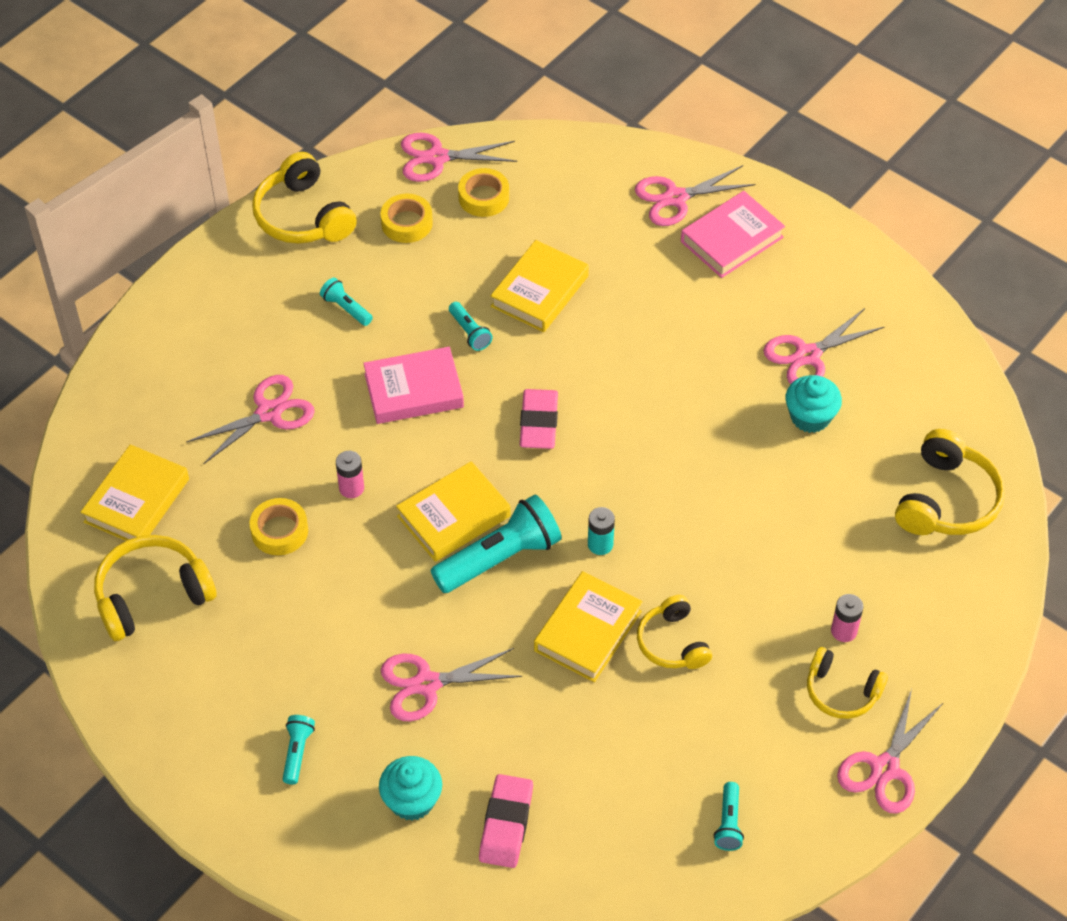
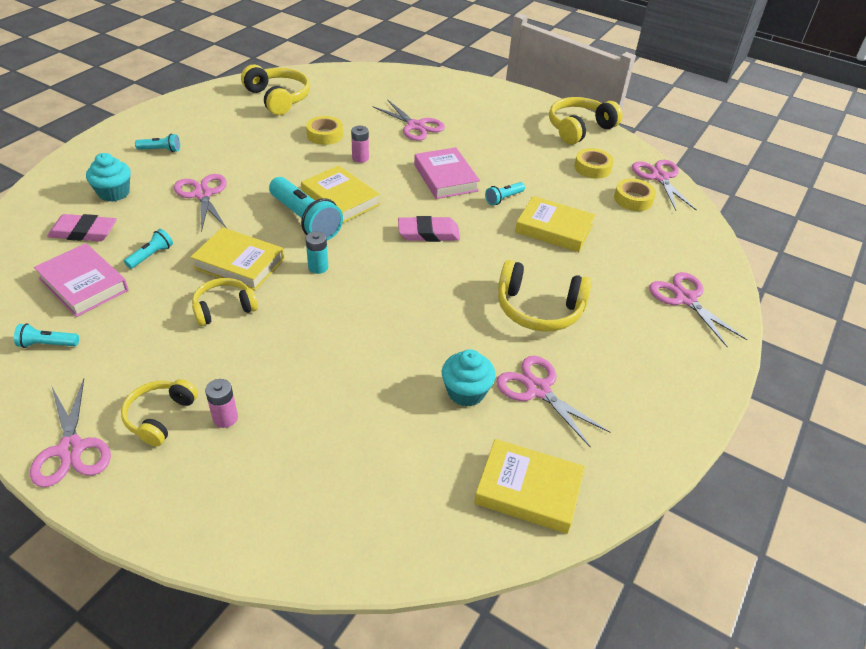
camera: 80 degrees right, 10 degrees down
(137, 500) = (344, 89): yellow book -> yellow book (528, 490)
(346, 308) = (508, 148): turquoise flashlight -> turquoise flashlight (151, 255)
(731, 239) = (655, 335): pink book -> pink book (83, 284)
(884, 768) = (71, 449): pink scissors -> pink scissors turned 135 degrees counterclockwise
(946, 500) = (380, 503): yellow headphones -> yellow headphones (539, 309)

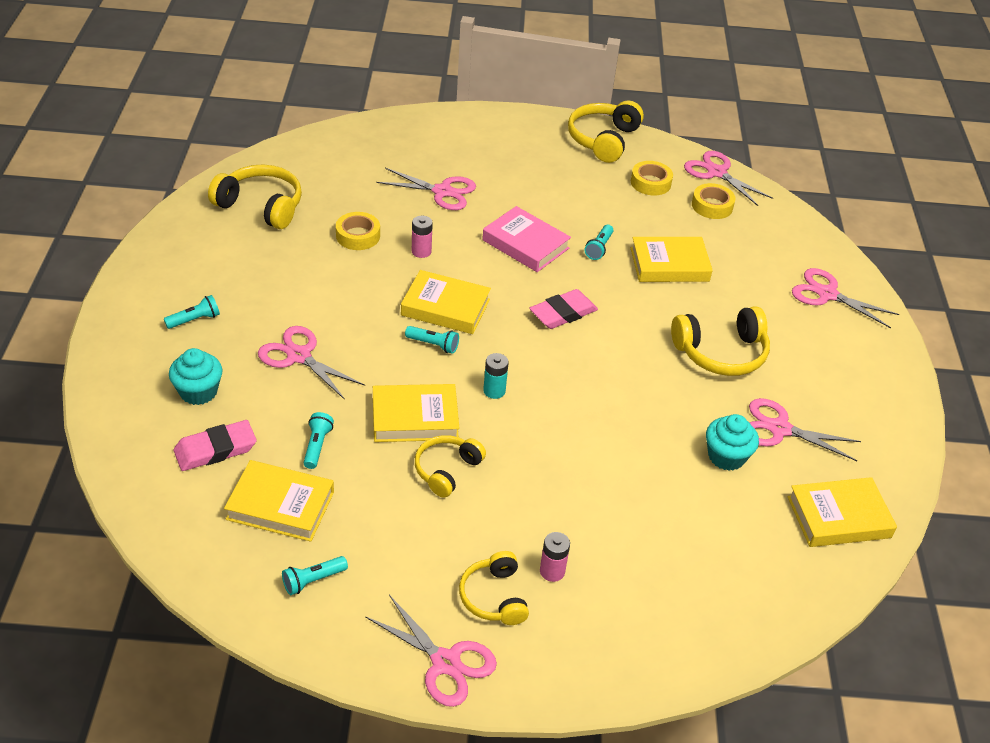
camera: 30 degrees left, 0 degrees up
(83, 284) = (280, 505): pink book -> yellow book
(305, 220) = (433, 345): turquoise flashlight -> turquoise flashlight, size x0.49

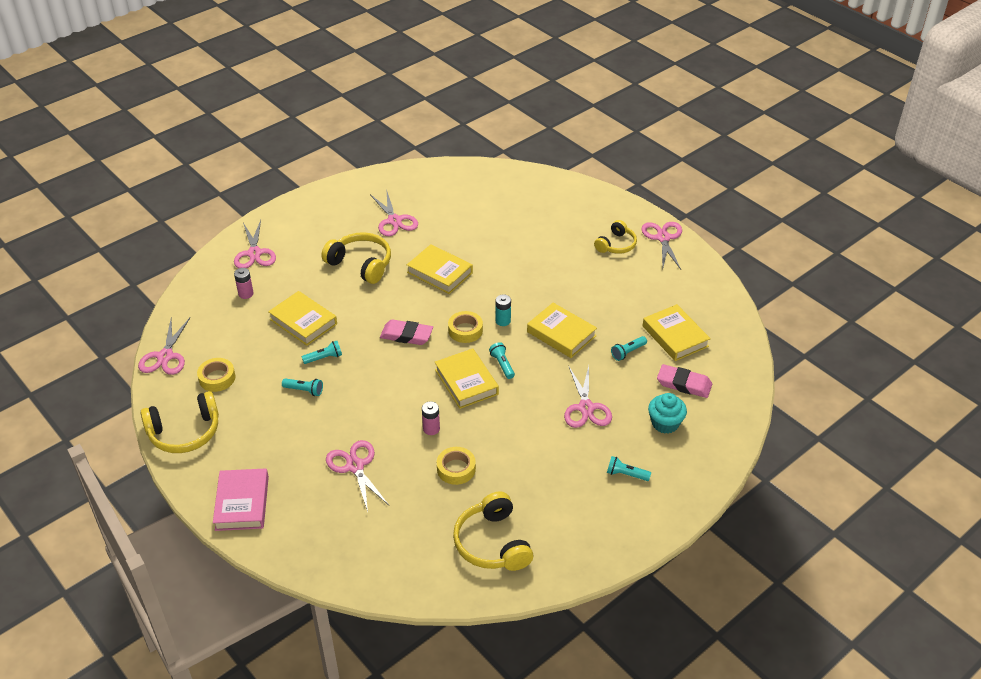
camera: 130 degrees left, 0 degrees up
(313, 580) = (690, 297): turquoise flashlight -> turquoise flashlight (304, 390)
(447, 470) = (575, 301): yellow headphones -> none
(525, 244) = (362, 390): pink book -> pink book (242, 503)
(552, 571) = (579, 238): pink battery -> pink battery (246, 294)
(712, 206) = (212, 338): yellow tape -> yellow tape (465, 330)
(726, 456) = (437, 227): turquoise cupcake -> none
(839, 517) = (430, 181): yellow book -> yellow book (440, 272)

